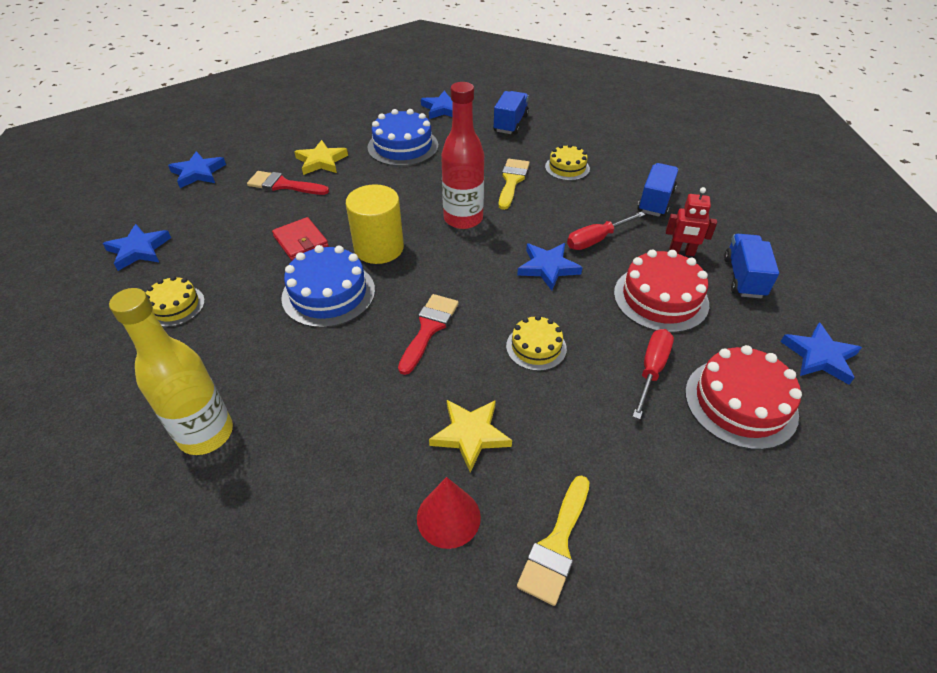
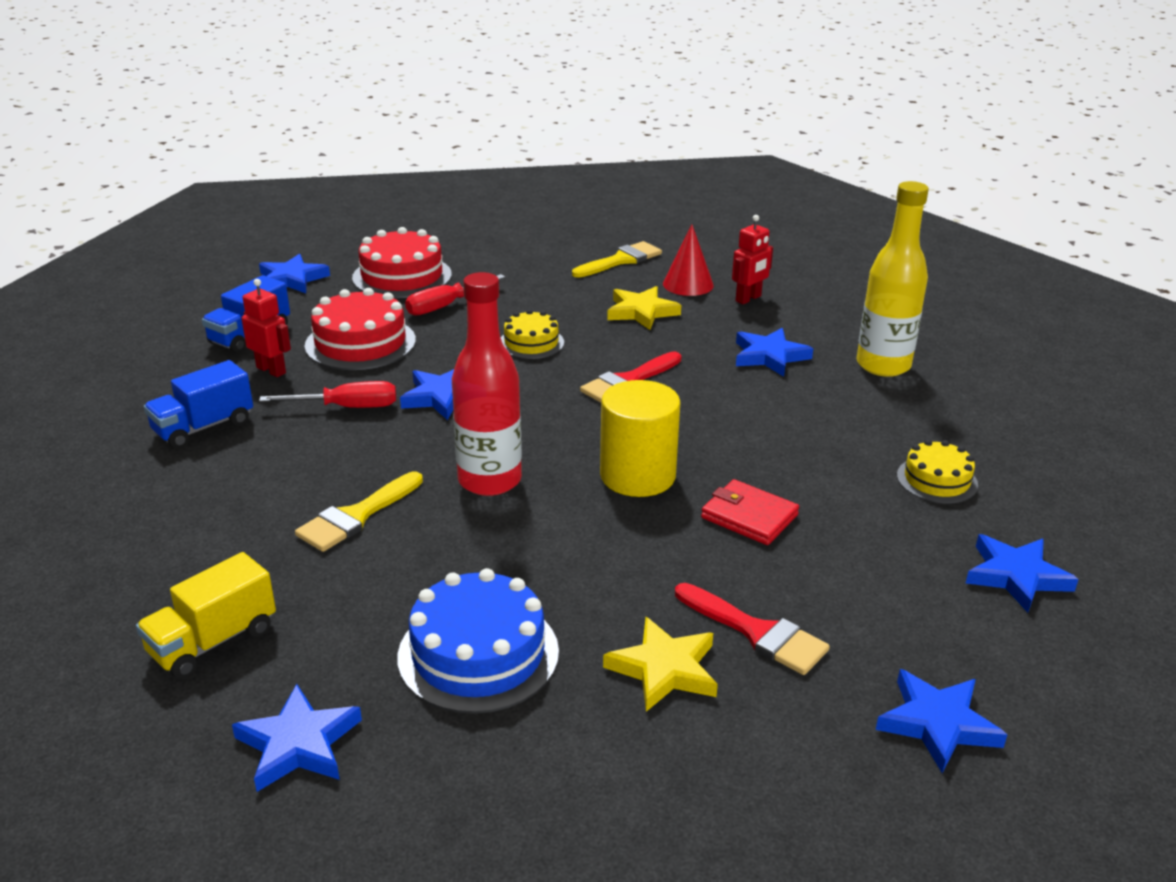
camera: 155 degrees left, 15 degrees down
(301, 241) = (749, 516): red wallet -> red wallet turned 45 degrees counterclockwise
(320, 407) = (769, 356): none -> blue star
(328, 293) = (729, 441): blue cake -> none
(367, 512) = (748, 299): none -> red robot
(510, 124) = (213, 641): blue truck -> yellow truck
(567, 168) = (244, 512): yellow cake -> none

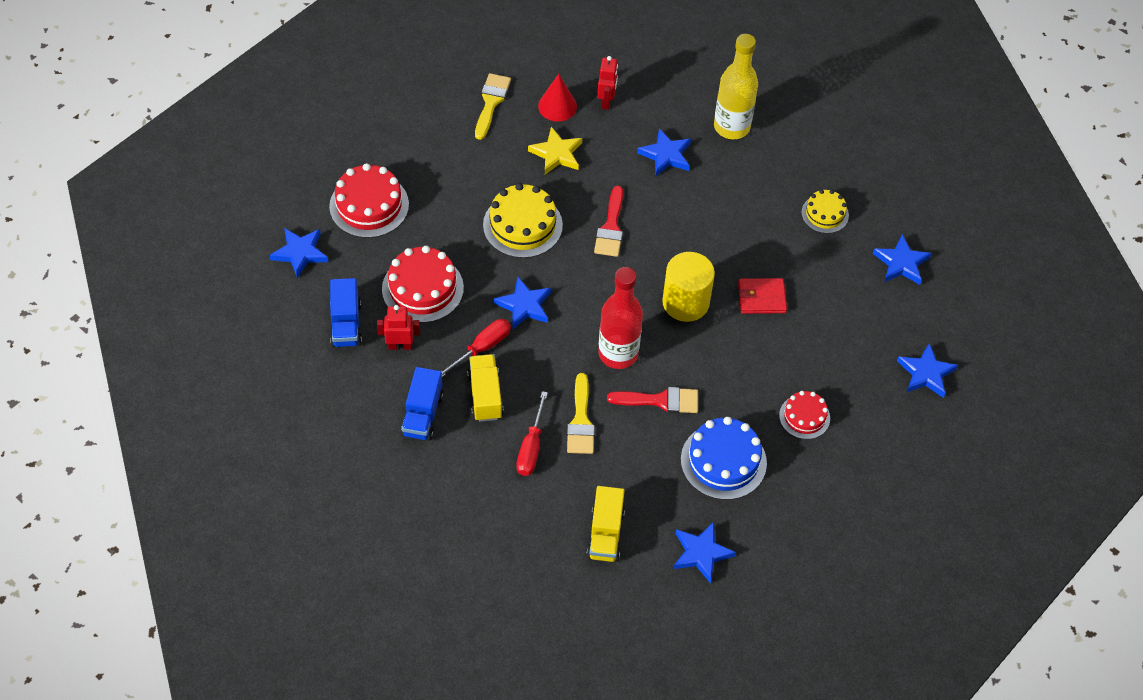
camera: 40 degrees left, 25 degrees up
(289, 443) = (485, 395): none -> yellow truck
(445, 306) = (432, 220): red screwdriver -> red screwdriver (531, 447)
(531, 343) = (522, 225): yellow cake -> yellow cake, size x1.66
(664, 669) = (804, 417): yellow star -> red cake
(757, 632) = (823, 370): red brush -> red brush (660, 400)

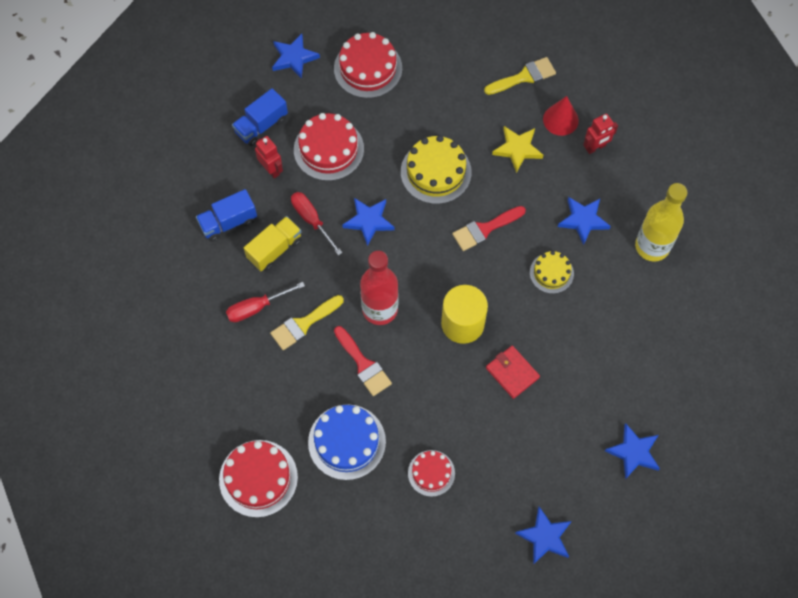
camera: 55 degrees right, 10 degrees up
(482, 348) = (311, 220): red screwdriver -> red screwdriver turned 135 degrees counterclockwise
(605, 534) = (225, 403): yellow truck -> none
(701, 553) = (258, 478): blue star -> red cake
(825, 214) = (630, 366): yellow cake -> yellow cake (551, 273)

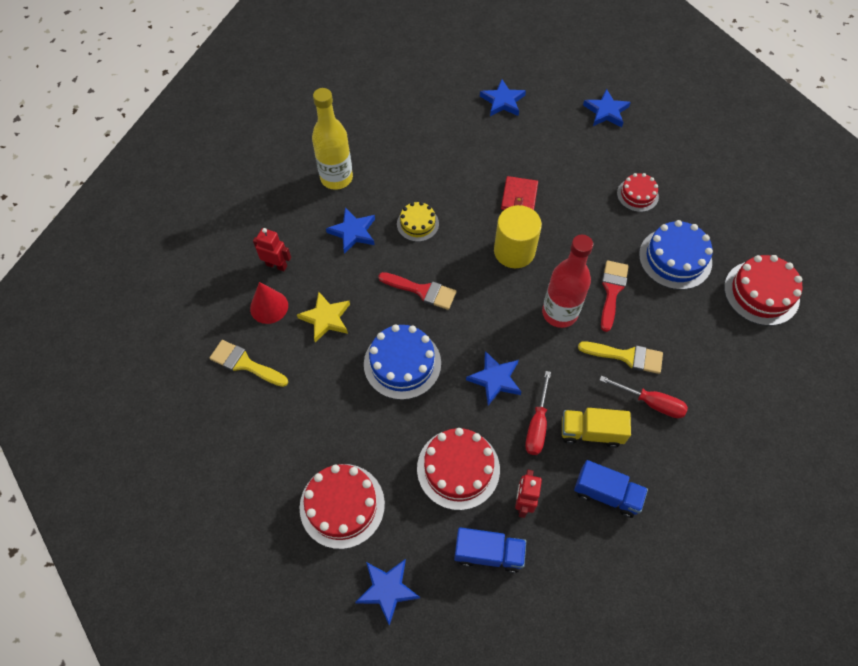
camera: 130 degrees left, 5 degrees down
(436, 172) = (402, 363): yellow cake -> blue cake

